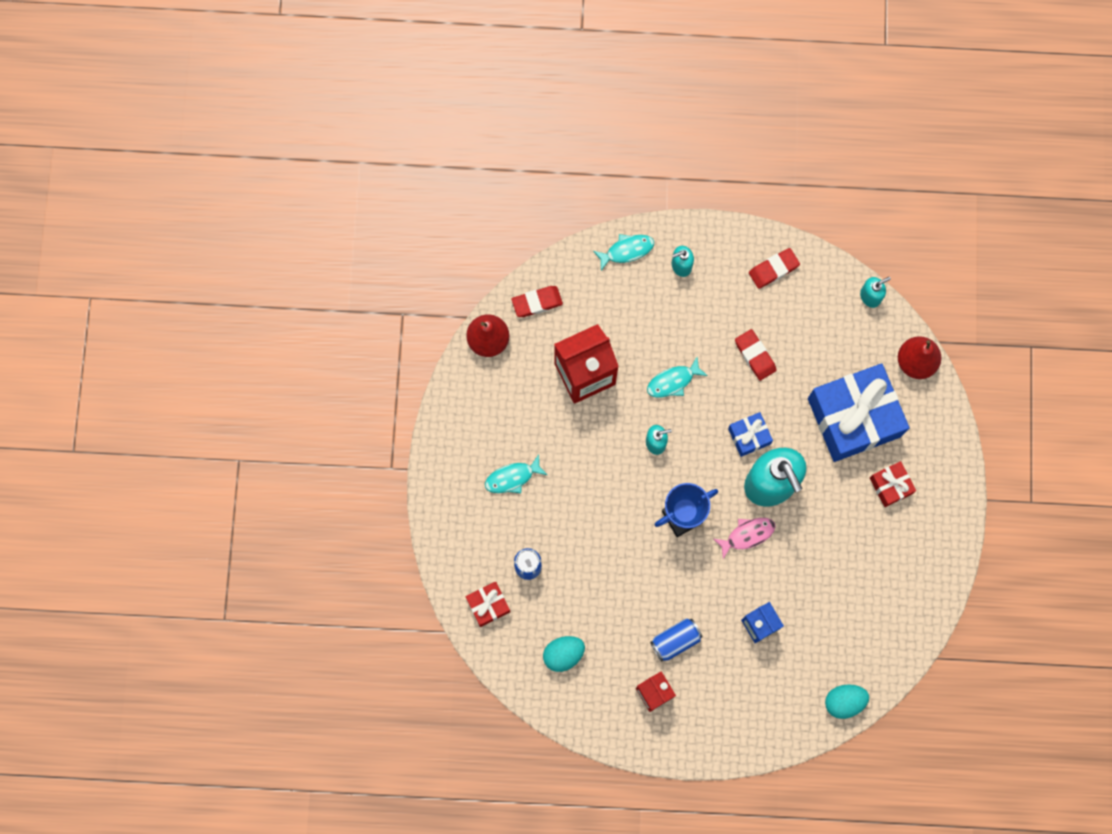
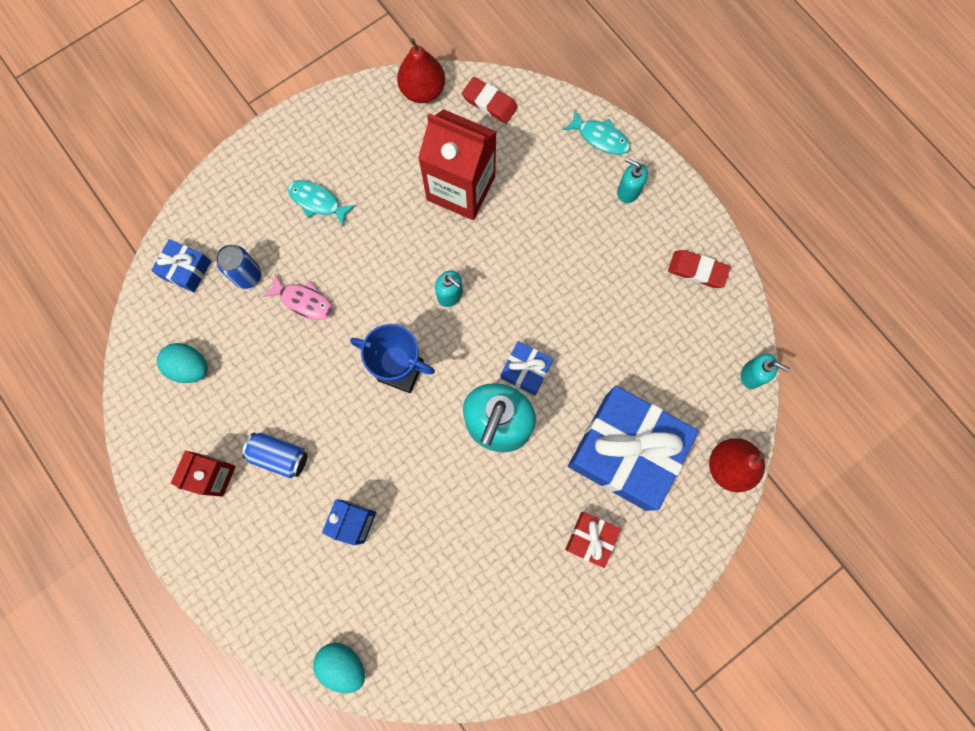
camera: 50 degrees right, 0 degrees up
(488, 605) = (186, 269): red gift -> blue gift
(673, 381) = (518, 266): turquoise fish -> none
(747, 535) = (432, 442): pink fish -> pink fish (304, 301)
(755, 356) = (604, 317): red eraser -> none

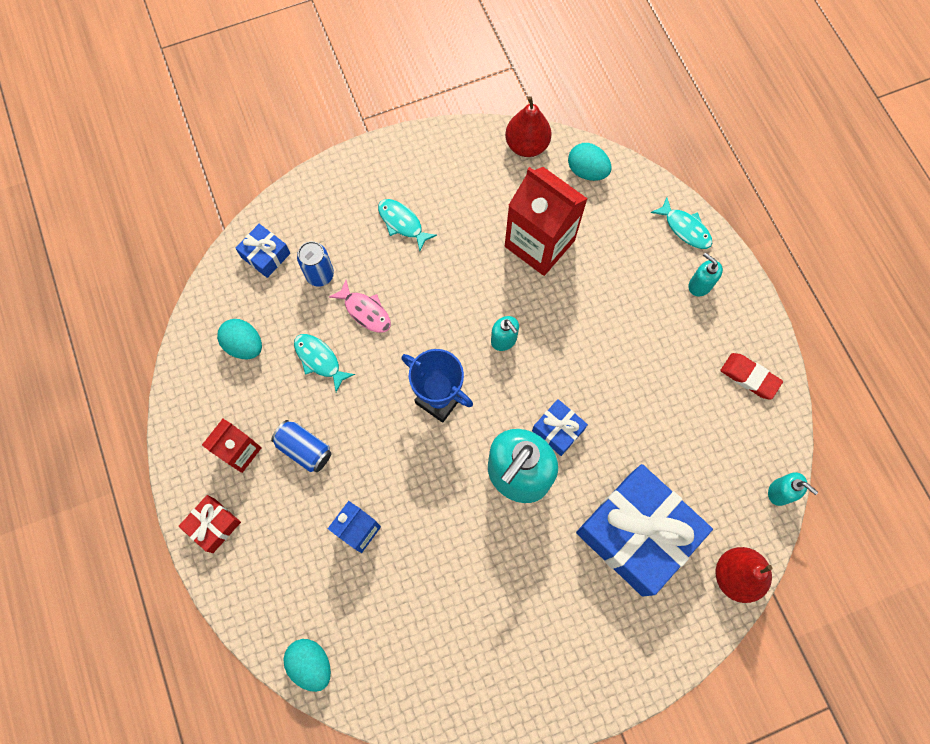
camera: 15 degrees right, 5 degrees down
(270, 362) = (319, 360): none -> turquoise fish
(489, 103) = (587, 171): red eraser -> turquoise egg
(590, 539) = (581, 609): red gift -> red gift (213, 525)

